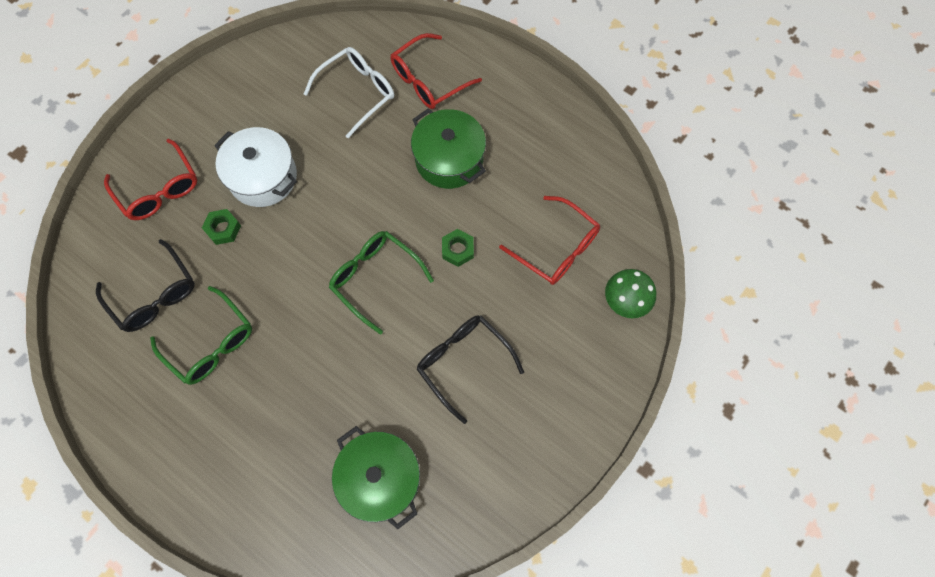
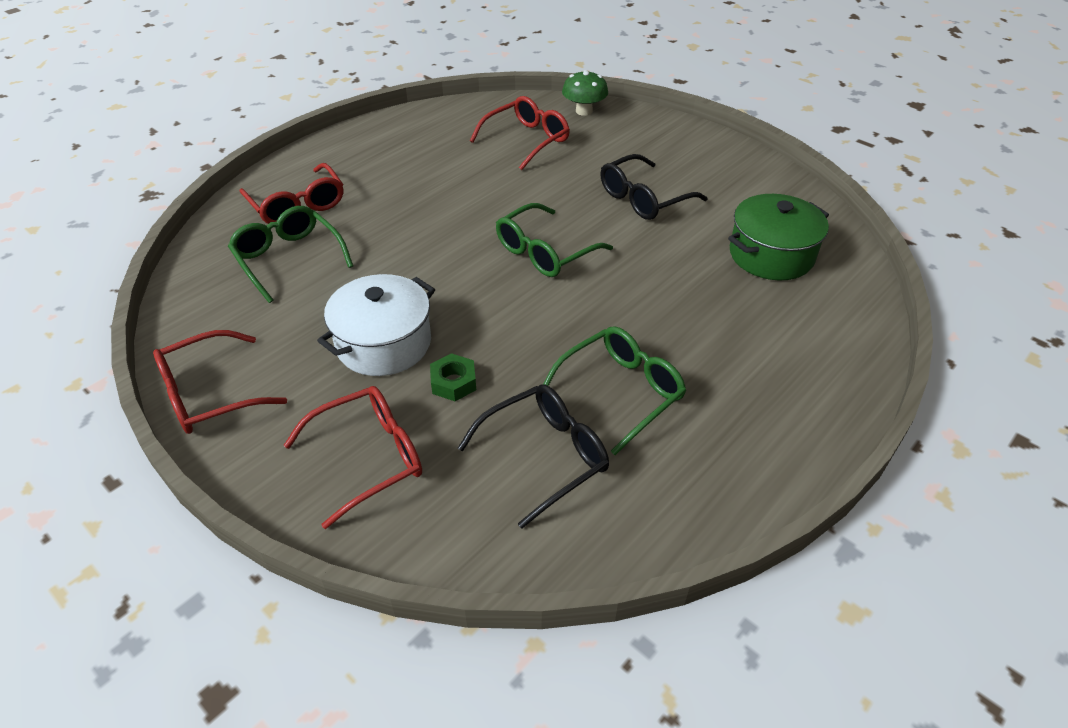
camera: 85 degrees left, 25 degrees down
(217, 86) = (211, 394): none -> red glasses
(356, 93) = (289, 259): white glasses -> green glasses
(449, 159) = (407, 196): green pot -> none
(458, 250) = (518, 196): green nut -> none

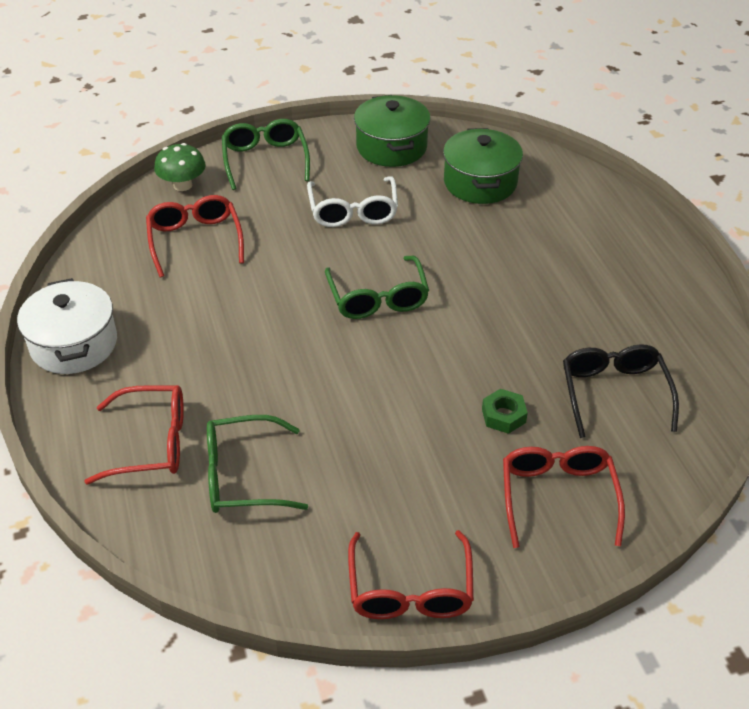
camera: 60 degrees left, 0 degrees up
(383, 343) = (424, 444): white pot -> white pot (74, 344)
(619, 392) = (574, 327): green glasses -> green glasses (265, 160)
(644, 198) = (353, 210): black glasses -> white glasses
(756, 187) = (391, 147): none -> green pot

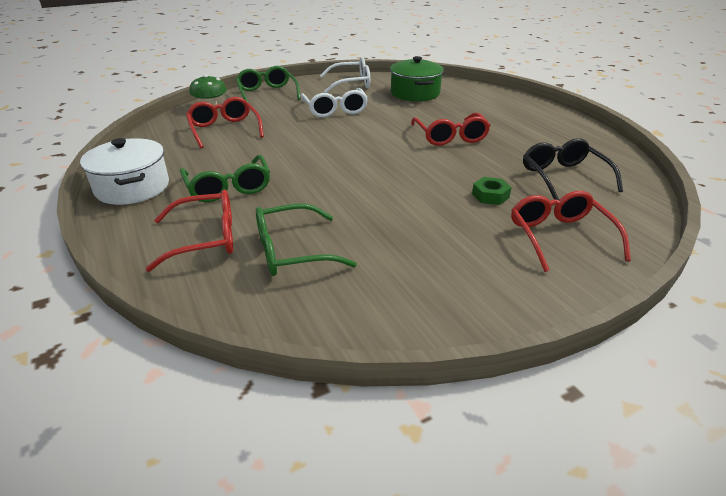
camera: 10 degrees left, 10 degrees down
(377, 297) = (368, 145): green glasses -> green glasses (228, 187)
(391, 147) = (350, 83): green pot -> white glasses
(410, 588) = (470, 311): red glasses -> red glasses (450, 136)

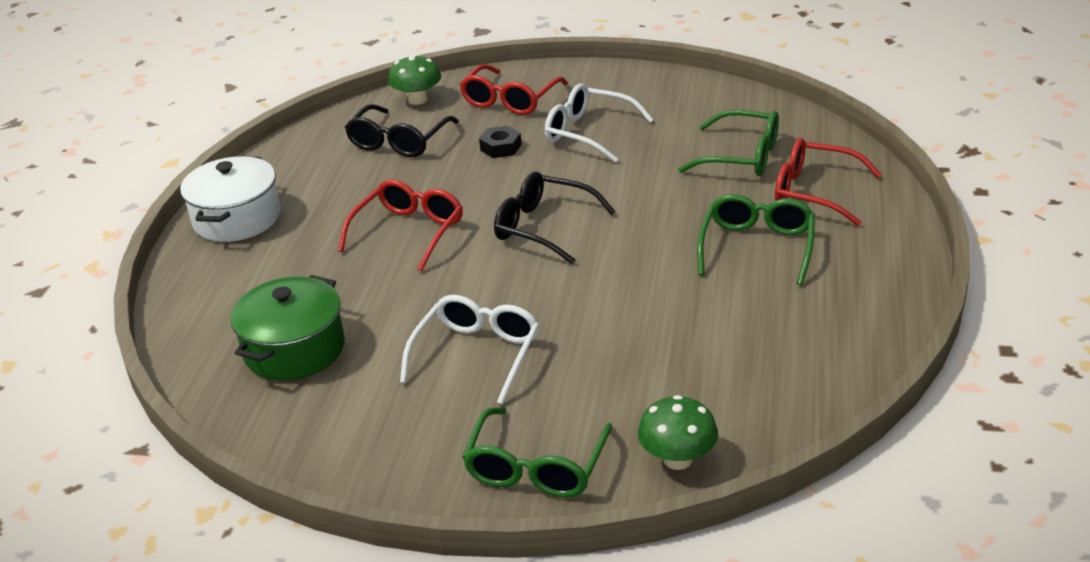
camera: 140 degrees left, 0 degrees up
(132, 187) = (876, 288): white pot -> white pot (237, 218)
(224, 130) = (695, 369): red glasses -> none
(350, 83) = (348, 435): white glasses -> white glasses (589, 133)
(379, 160) = (545, 227): none -> black glasses
(490, 195) = (501, 147): green nut -> black nut
(626, 211) = (417, 100): none -> green mushroom

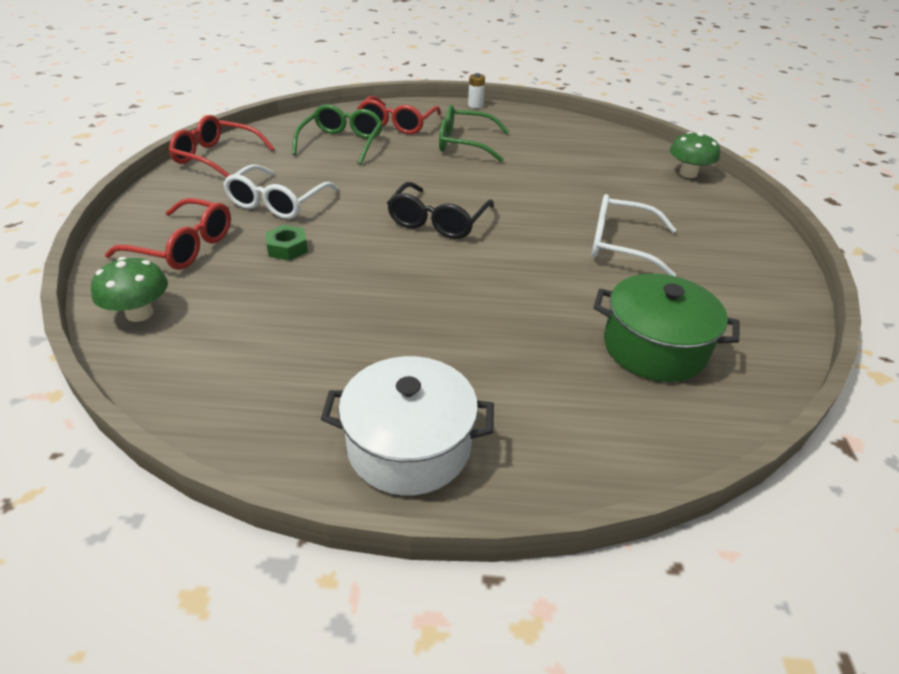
camera: 100 degrees left, 5 degrees up
(399, 141) = (245, 318): black glasses -> none
(408, 233) = (446, 294): red glasses -> red glasses (217, 158)
(501, 147) = (287, 248): black nut -> green nut
(537, 466) = (724, 217): green glasses -> none
(912, 259) = (475, 105): none -> white battery

